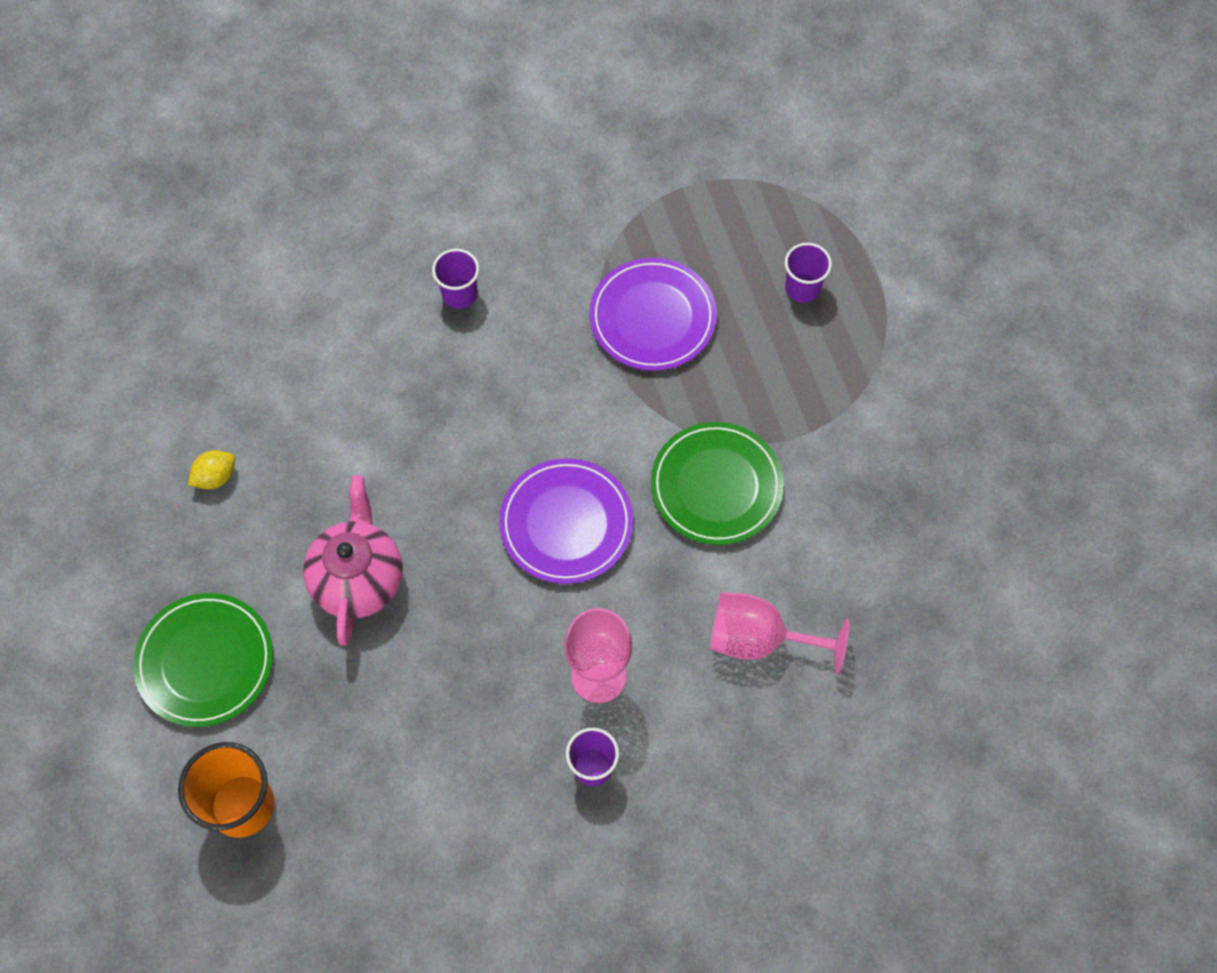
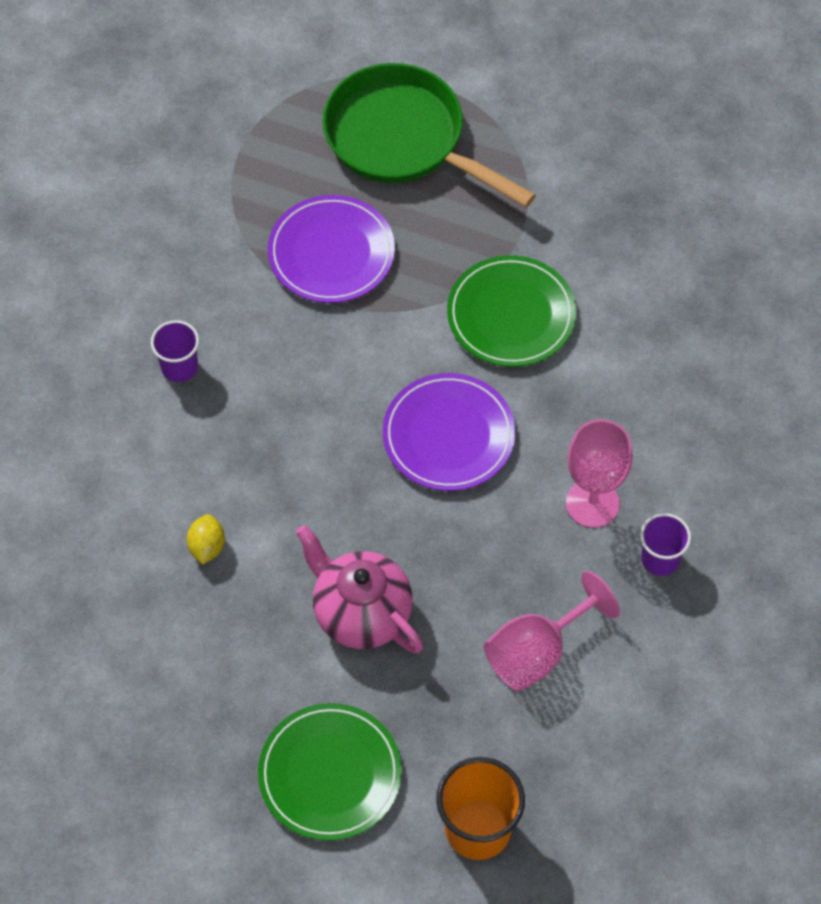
camera: 50 degrees left, 5 degrees down
(215, 477) = (171, 656): yellow lemon -> yellow lemon (207, 547)
(759, 639) = (657, 378): pink goblet -> pink goblet (537, 652)
(802, 288) = (403, 140): purple cup -> green pan

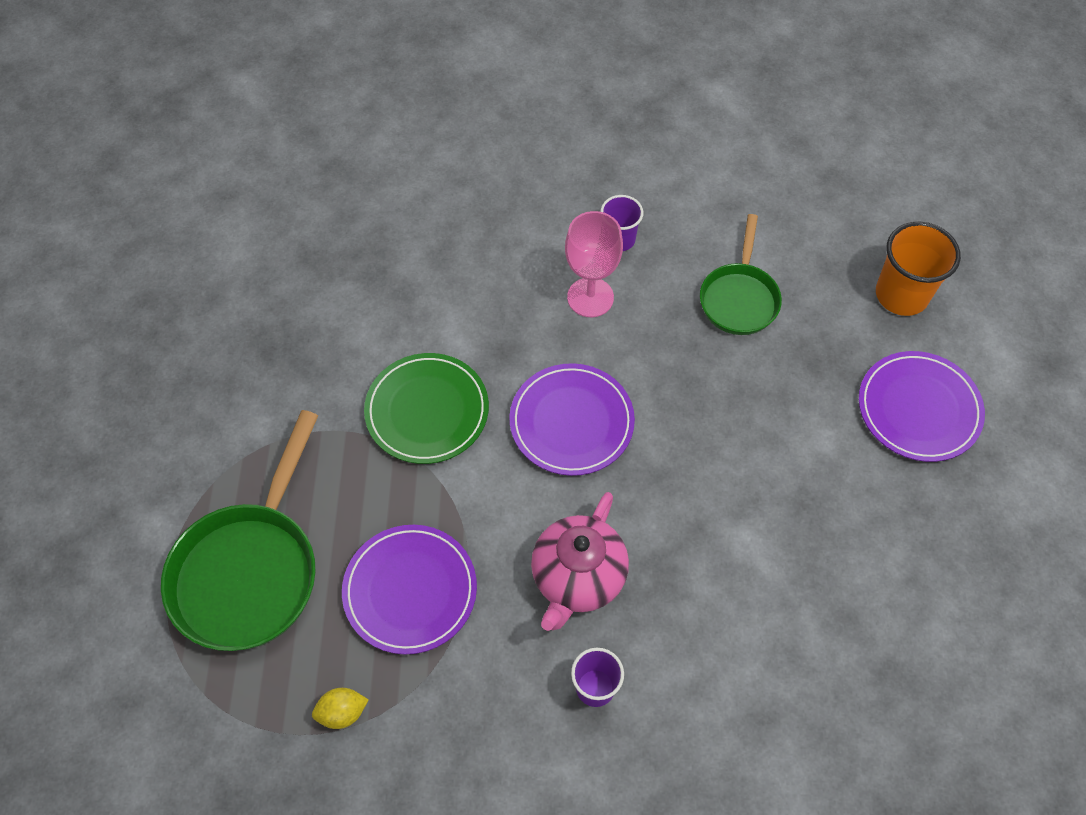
camera: 110 degrees left, 0 degrees up
(207, 547) = (771, 583): yellow lemon -> yellow lemon (342, 712)
(330, 774) = (918, 409): green plate -> purple plate
(361, 613) = (770, 434): pink teapot -> pink teapot (577, 578)
(537, 652) = (739, 298): pink goblet -> green pan

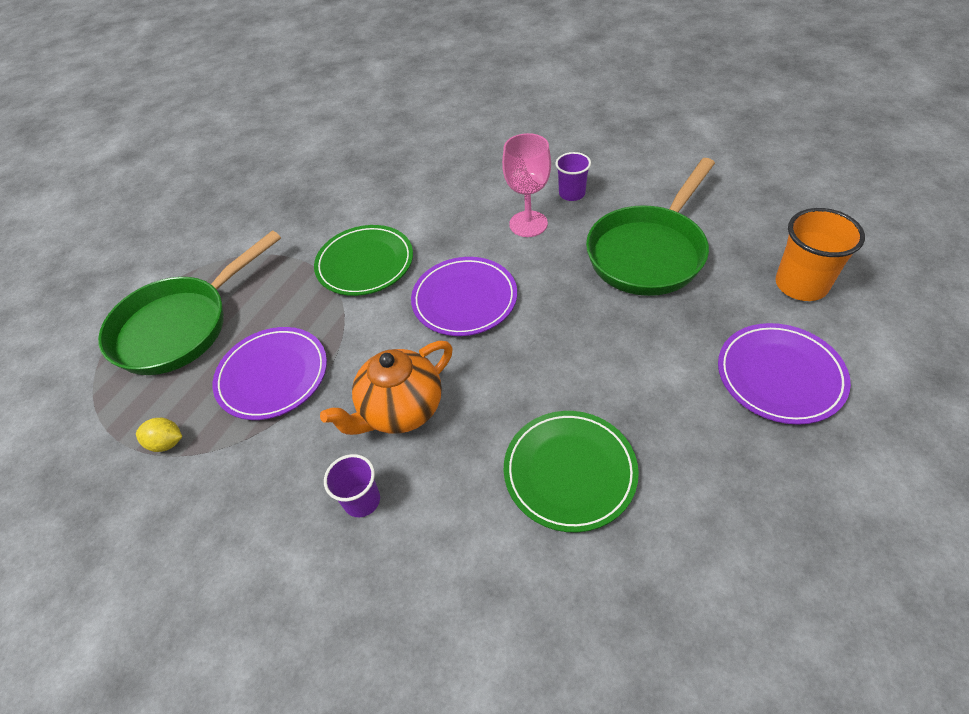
camera: 30 degrees right, 10 degrees down
(577, 578) = (401, 410): pink teapot -> orange teapot
(739, 298) = (649, 252): green pan -> green pan, size x1.64
(775, 580) = (569, 472): none -> green plate

